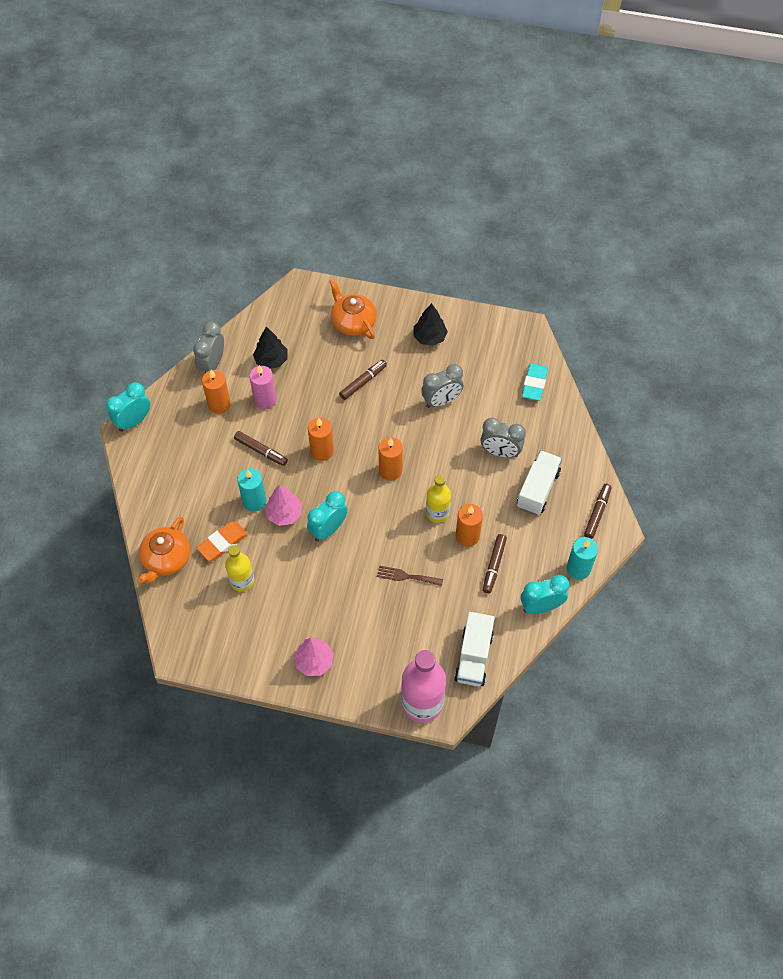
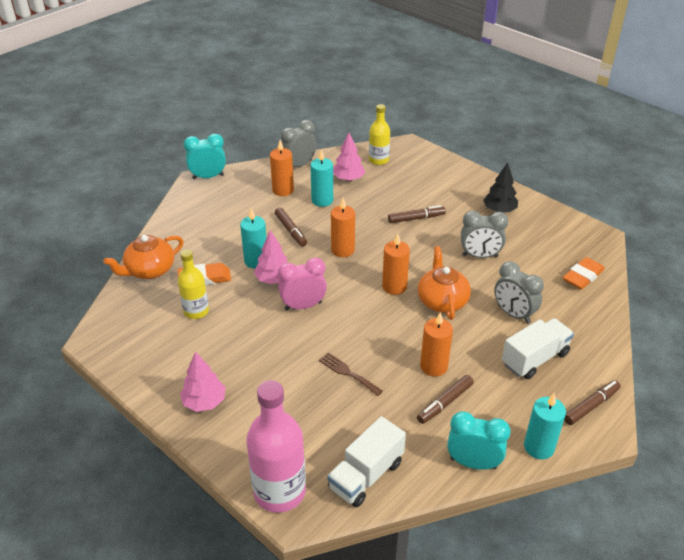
camera: 30 degrees right, 20 degrees down
(265, 400) = (322, 200): pink candle -> turquoise candle
(271, 360) = (348, 179): black tree -> pink tree
(328, 529) = (303, 306): turquoise clock -> pink clock
(353, 322) = (437, 179): orange teapot -> orange teapot (442, 301)
(437, 513) = (416, 335): yellow bottle -> yellow bottle (378, 160)
(534, 384) = (582, 277): turquoise eraser -> orange eraser

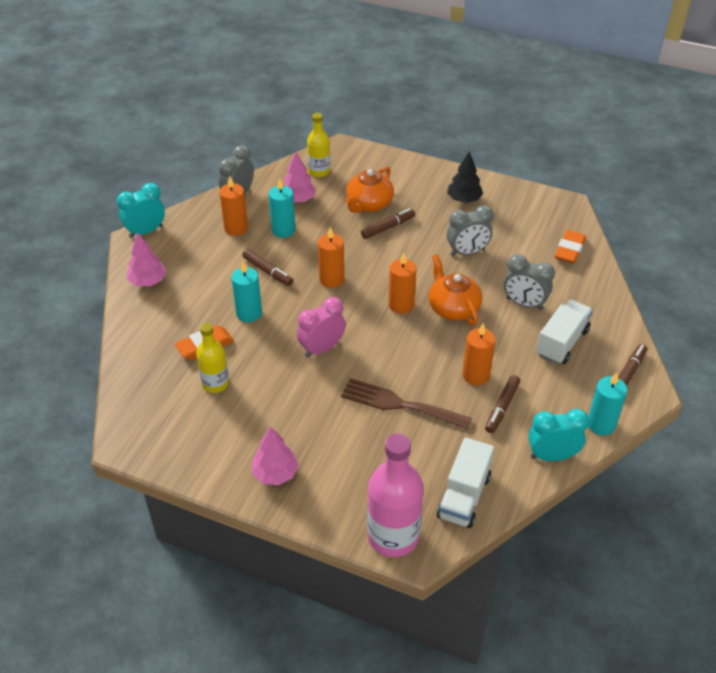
camera: 20 degrees left, 5 degrees up
(149, 270) = (140, 353): orange teapot -> orange teapot (369, 204)
(274, 279) = (278, 328): pink tree -> pink tree (148, 281)
(348, 373) = (399, 404): brown fork -> brown fork, size x1.74

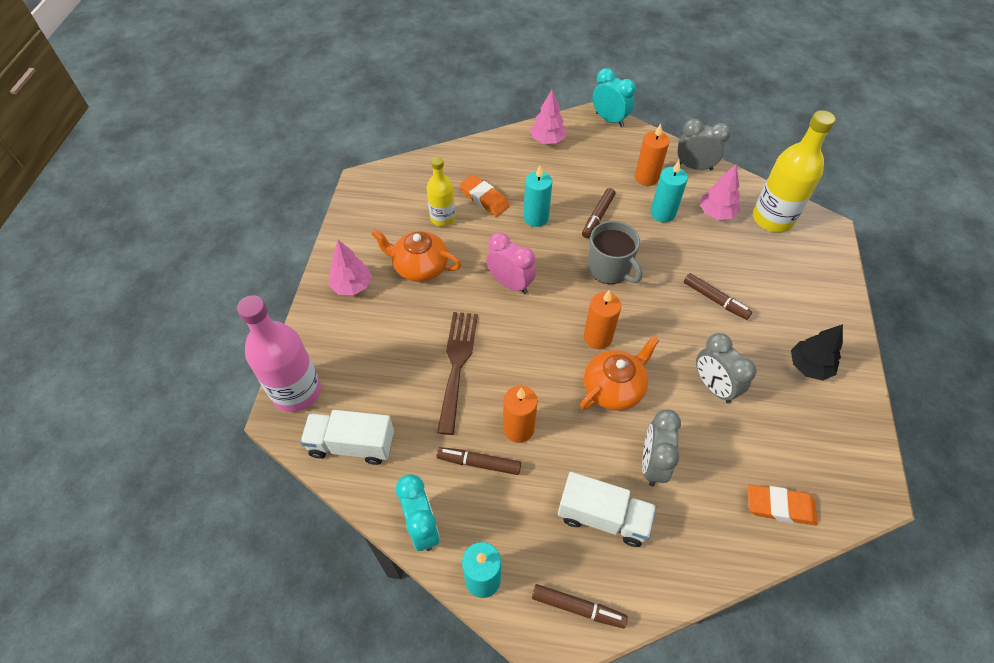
camera: 75 degrees right, 10 degrees up
(319, 171) = (772, 219): yellow bottle -> yellow bottle, size x1.65
(331, 279) = (609, 269): orange candle -> grey mug
(369, 204) = (744, 274): orange teapot -> orange teapot (419, 267)

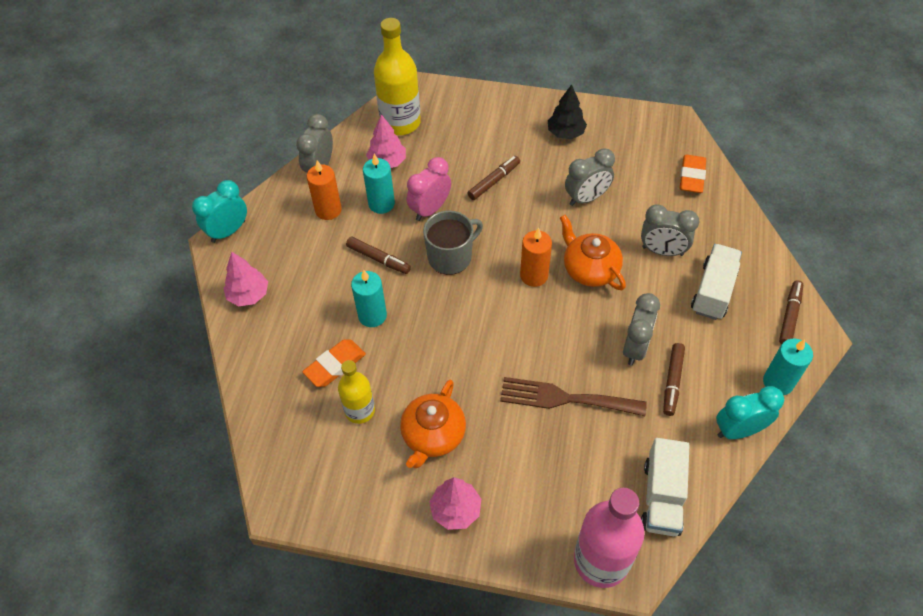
camera: 85 degrees left, 0 degrees up
(510, 284) = (464, 345): pink clock -> pink clock (430, 209)
(518, 428) = (635, 348): orange candle -> grey clock

